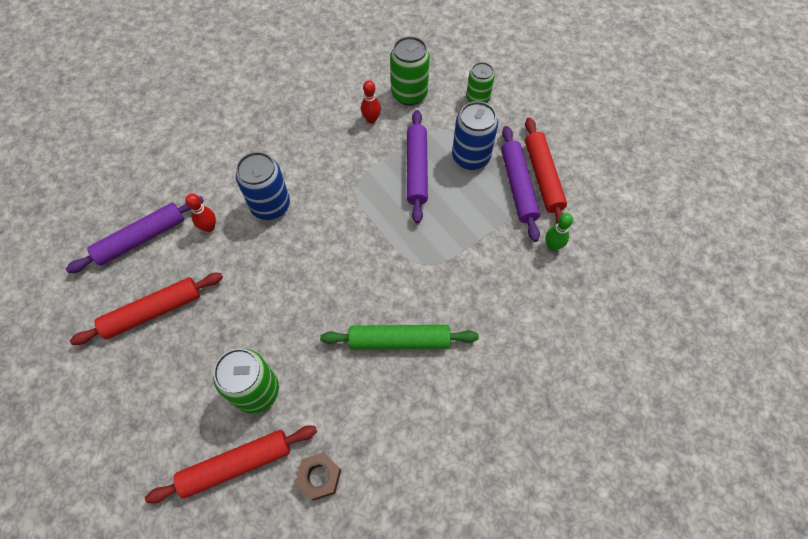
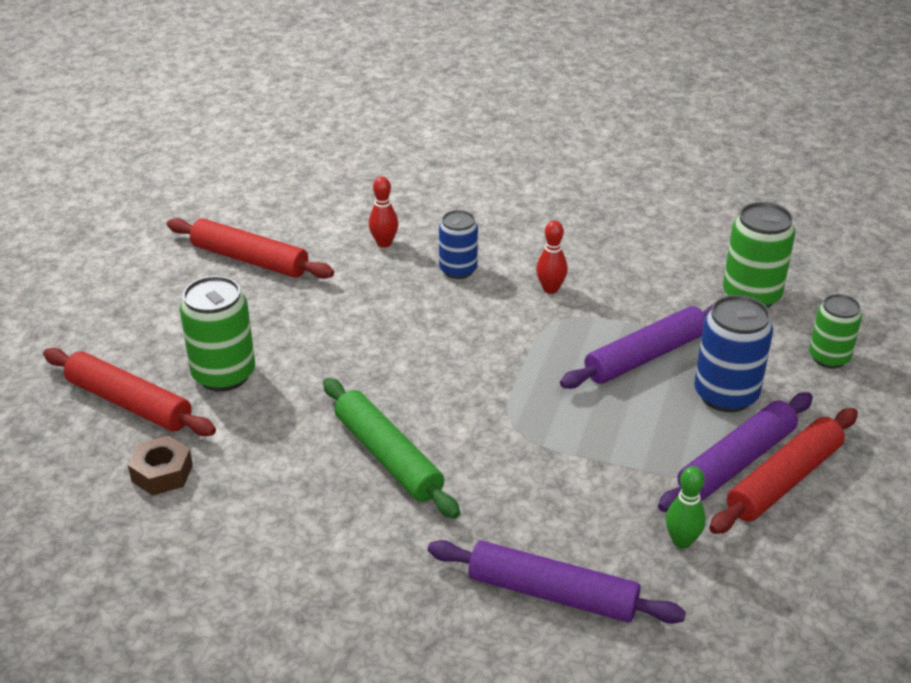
camera: 55 degrees right, 25 degrees down
(141, 238) = (324, 209): purple rolling pin -> purple rolling pin (552, 593)
(270, 206) = (458, 270): blue can -> blue can, size x0.66
(371, 119) = (671, 284): red bowling pin -> red bowling pin (550, 289)

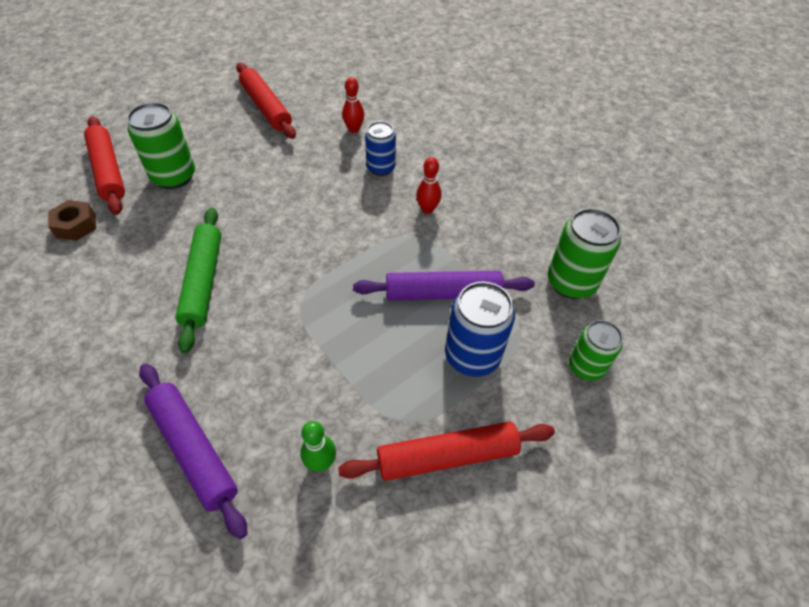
camera: 30 degrees right, 15 degrees up
(736, 462) = (426, 418): purple rolling pin -> none

